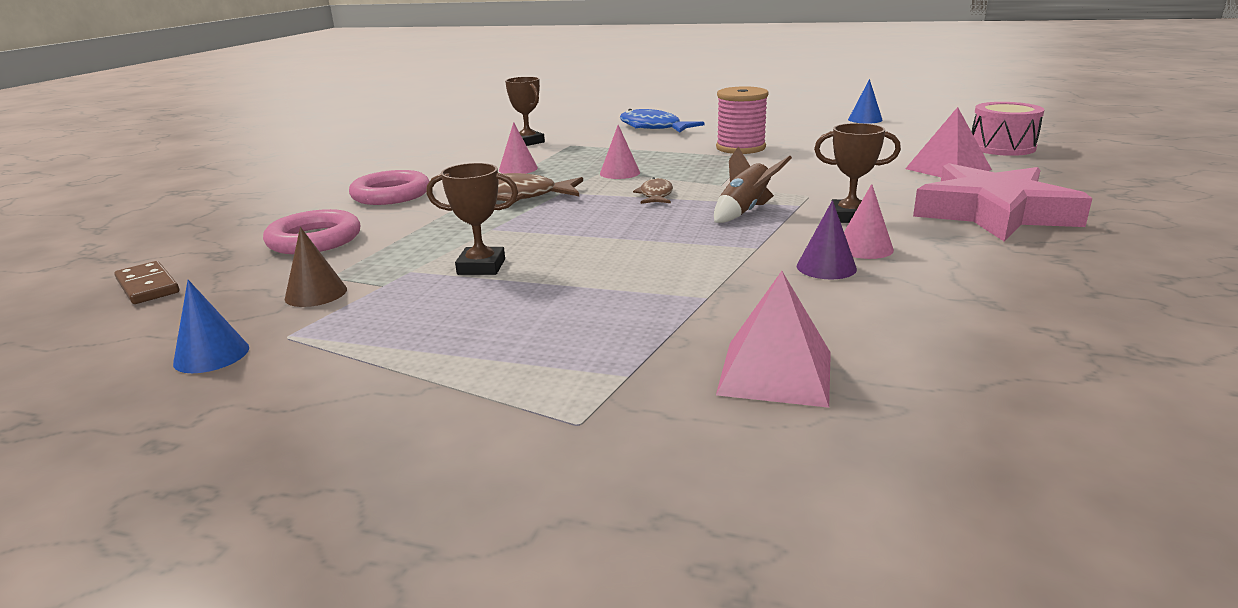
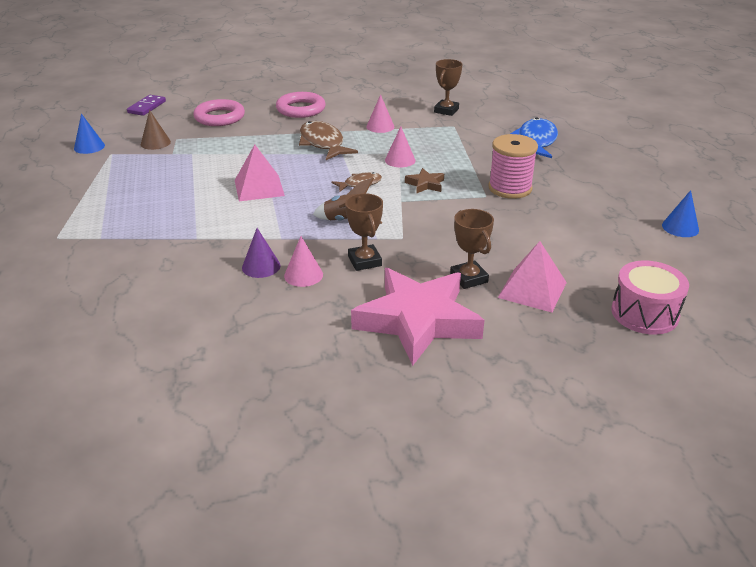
camera: 60 degrees right, 10 degrees up
(148, 286) = (147, 107): brown domino -> purple domino
(481, 267) = (206, 168): brown trophy -> brown trophy (468, 278)
(693, 172) = (425, 184): none -> brown star
(775, 372) = (116, 273): pink pyramid -> pink pyramid (259, 187)

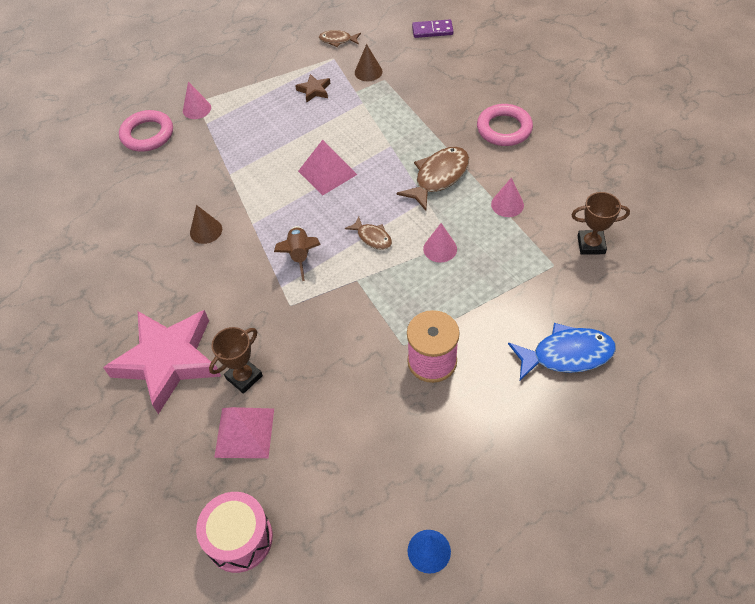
camera: 70 degrees right, 20 degrees up
(89, 147) = (337, 40): blue cone -> brown fish
(219, 117) = (445, 84): pink ring -> pink ring (147, 134)
(261, 266) = (206, 231): purple cone -> brown cone
(303, 275) = (204, 262): pink cone -> pink cone (197, 109)
(364, 261) = (241, 293): brown trophy -> none
(425, 184) = (400, 287): brown star -> brown star (314, 90)

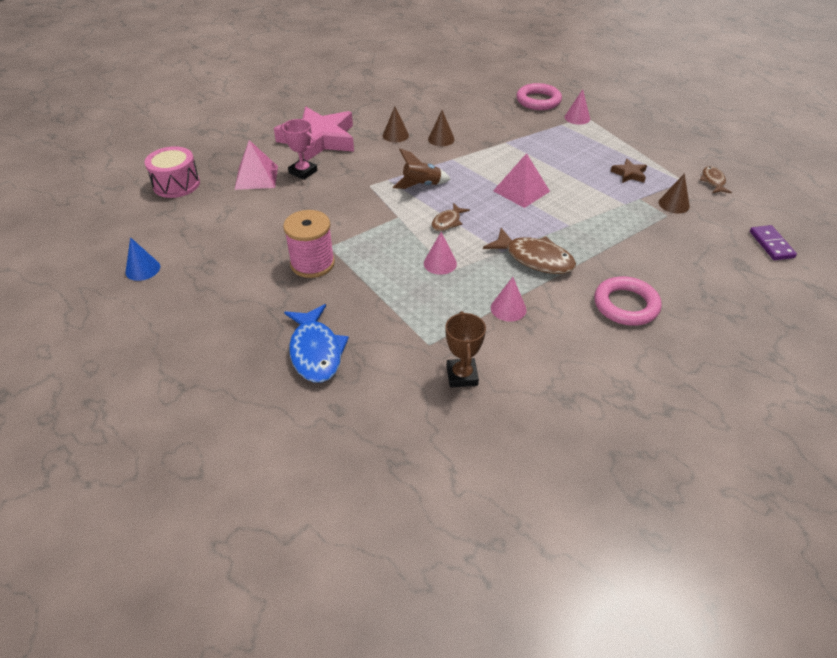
camera: 80 degrees right, 10 degrees down
(183, 275) = (395, 135): none -> brown cone
(244, 377) = (303, 172): brown trophy -> pink trophy

